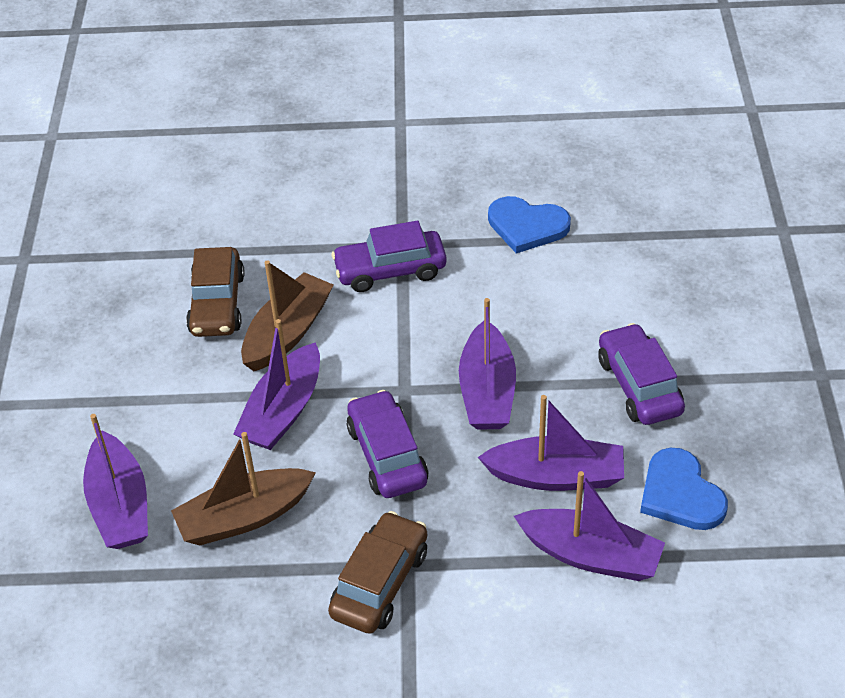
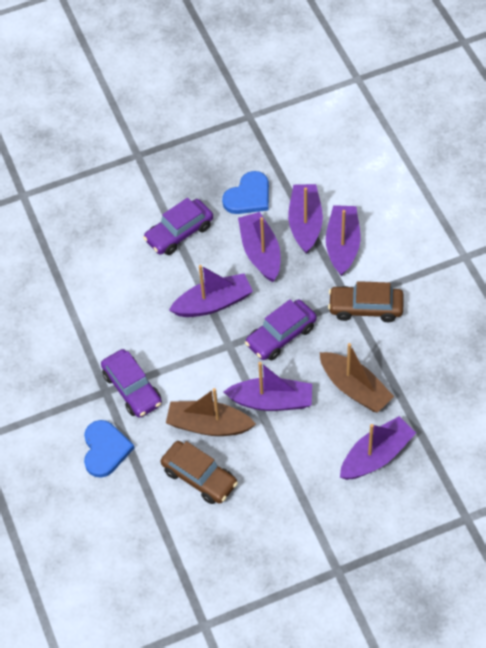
camera: 110 degrees left, 10 degrees up
(217, 304) = (199, 477): brown car -> brown car turned 60 degrees clockwise
(521, 594) = (342, 245): none -> purple boat
(527, 226) = (64, 327): blue heart -> blue heart (105, 449)

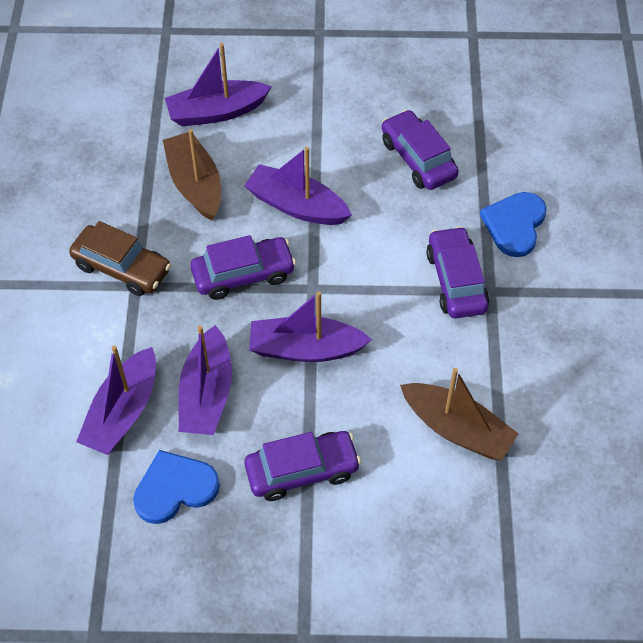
camera: 160 degrees left, 0 degrees up
(199, 477) = (418, 159): brown car -> purple car
(208, 425) = (382, 207): brown boat -> brown boat (457, 429)
(342, 245) = (95, 360): purple boat -> none

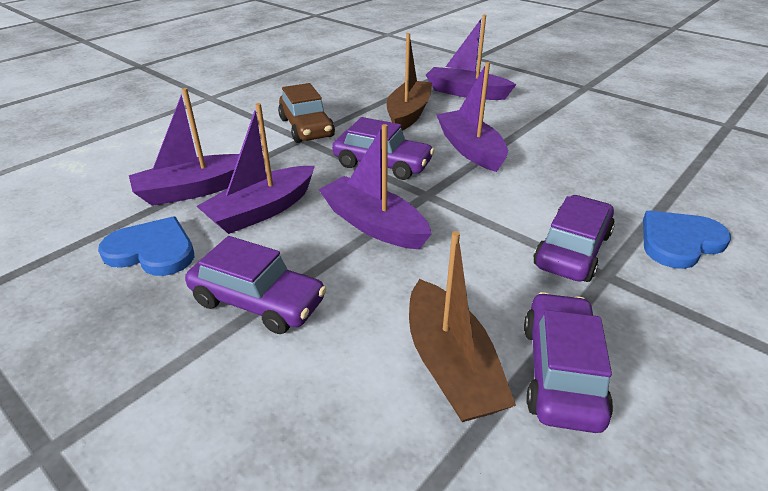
camera: 40 degrees right, 20 degrees down
(418, 159) = (608, 165): purple car -> purple car (560, 372)

